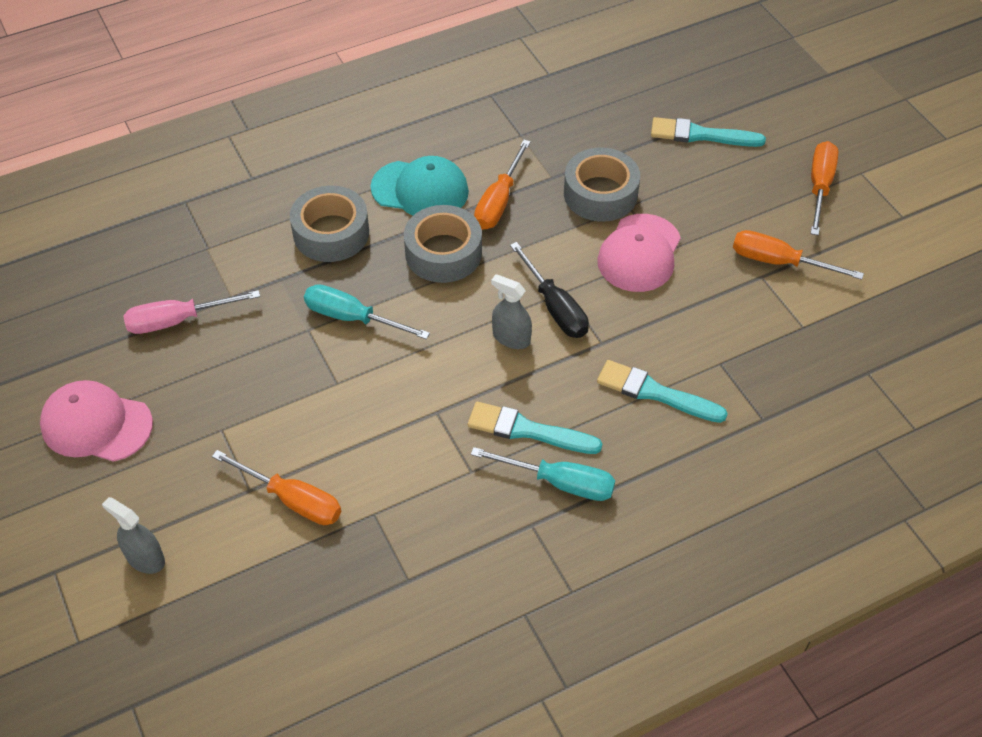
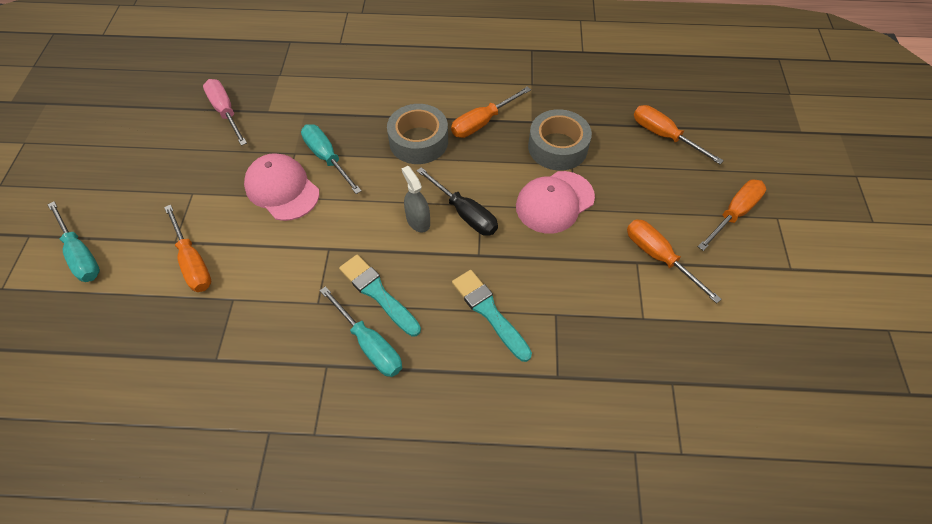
camera: 30 degrees right, 5 degrees up
(96, 424) = (128, 155): pink cap -> pink cap (282, 189)
(145, 558) = (81, 254): grey spray bottle -> turquoise screwdriver
(178, 320) = (225, 112): pink screwdriver -> pink screwdriver turned 45 degrees clockwise
(331, 233) = (358, 97): grey tape -> none
(420, 190) = (436, 93): turquoise cap -> none
(555, 307) = (465, 213): black screwdriver -> black screwdriver turned 45 degrees counterclockwise
(701, 135) = (664, 136): turquoise brush -> orange screwdriver

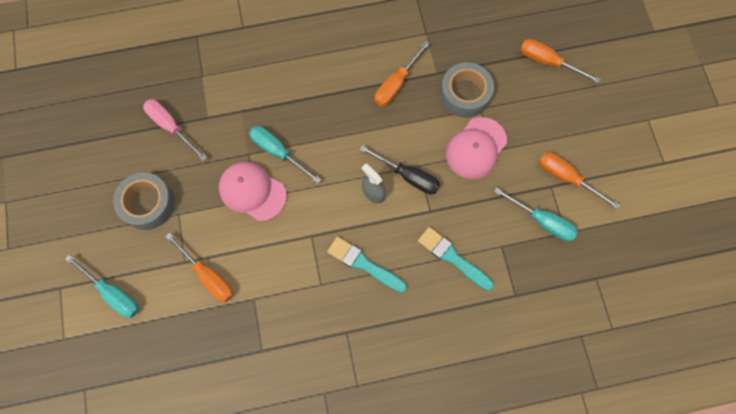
camera: 15 degrees left, 15 degrees up
(369, 344) = (372, 307): turquoise screwdriver -> turquoise screwdriver (542, 221)
(418, 141) = (349, 116): grey tape -> grey tape (148, 204)
(733, 214) = (615, 124): orange screwdriver -> none

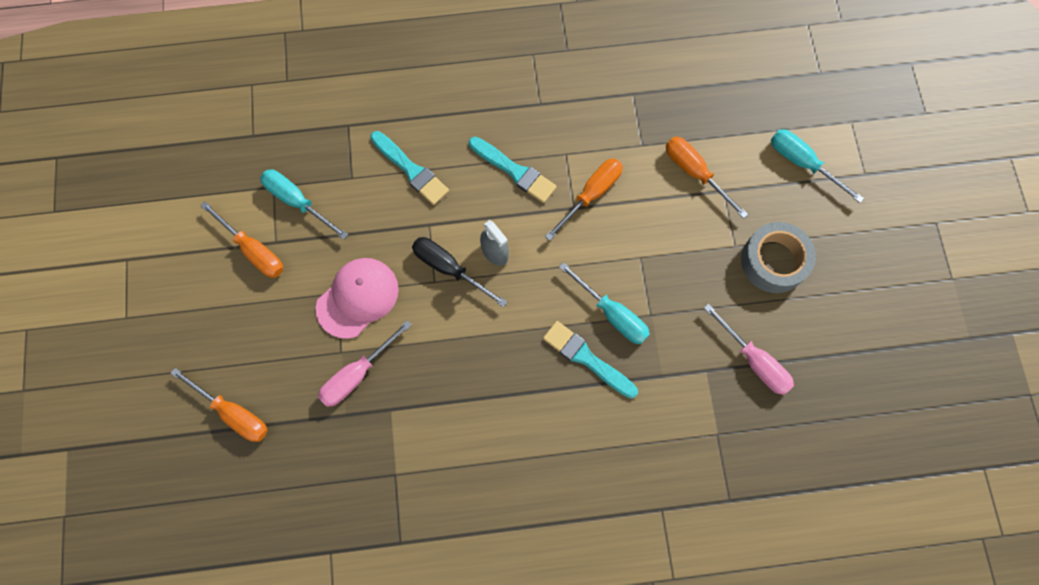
camera: 175 degrees left, 0 degrees up
(252, 191) = (645, 266): pink cap -> none
(297, 118) = (586, 358): none -> turquoise brush
(396, 84) = (448, 397): orange screwdriver -> orange screwdriver (591, 195)
(465, 94) = (357, 374): grey tape -> pink screwdriver

